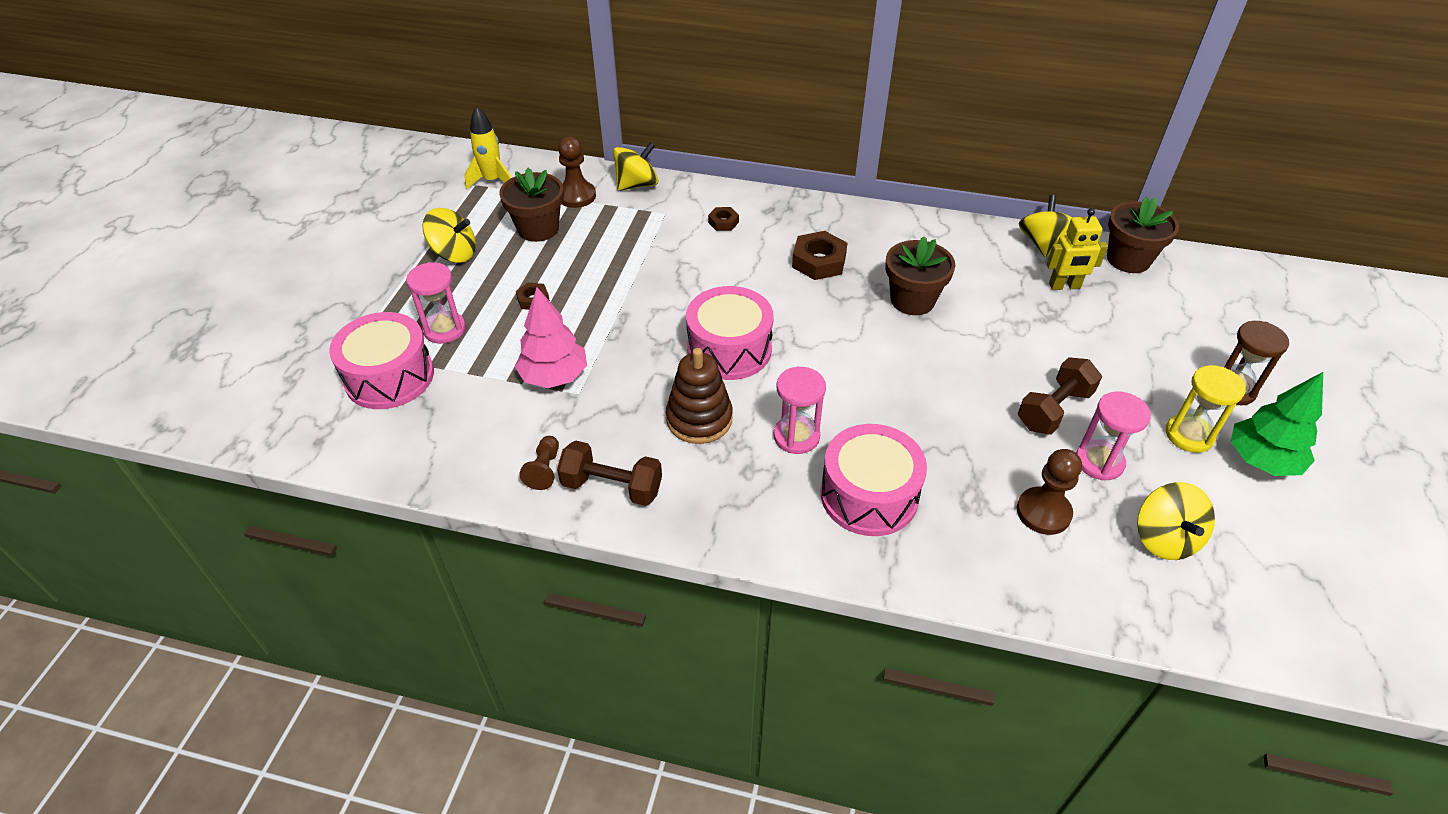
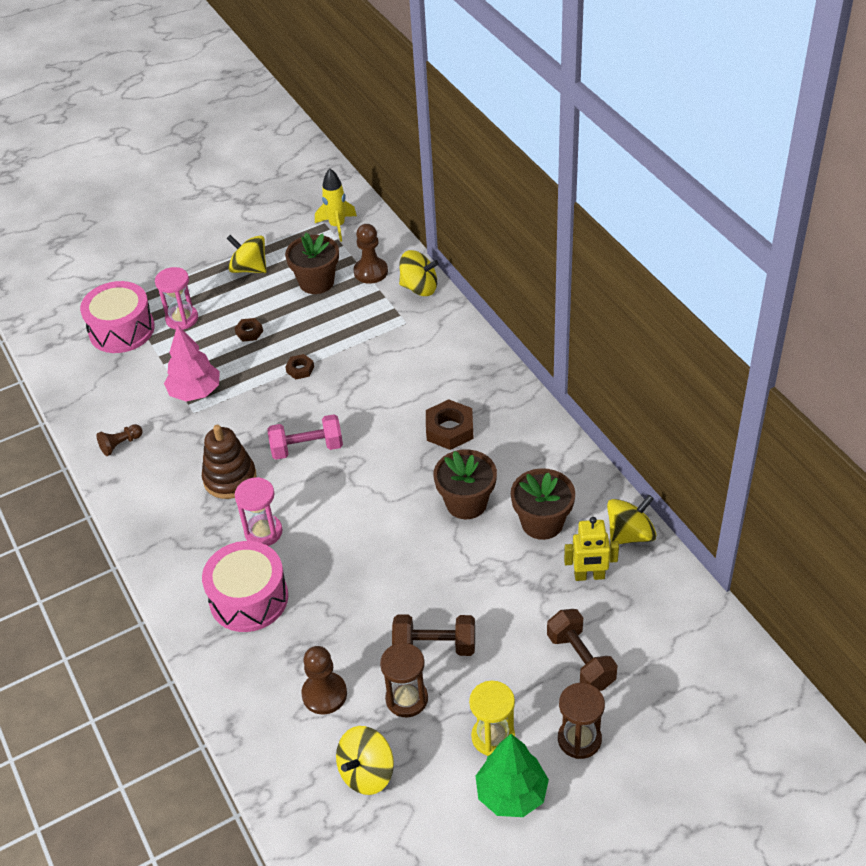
camera: 50 degrees right, 0 degrees up
(454, 254) = (249, 268): yellow spinning top -> yellow spinning top turned 150 degrees clockwise
(612, 487) = (137, 481): brown dumbbell -> brown dumbbell (580, 660)
(723, 222) = (432, 355): brown nut -> brown nut (300, 369)
(729, 349) = (307, 448): pink drum -> pink dumbbell
(1064, 286) = (589, 576): yellow robot -> yellow robot turned 45 degrees counterclockwise
(1099, 462) = (407, 699): pink hourglass -> brown hourglass
(1128, 259) = (676, 595): brown flower pot -> brown flower pot (542, 523)

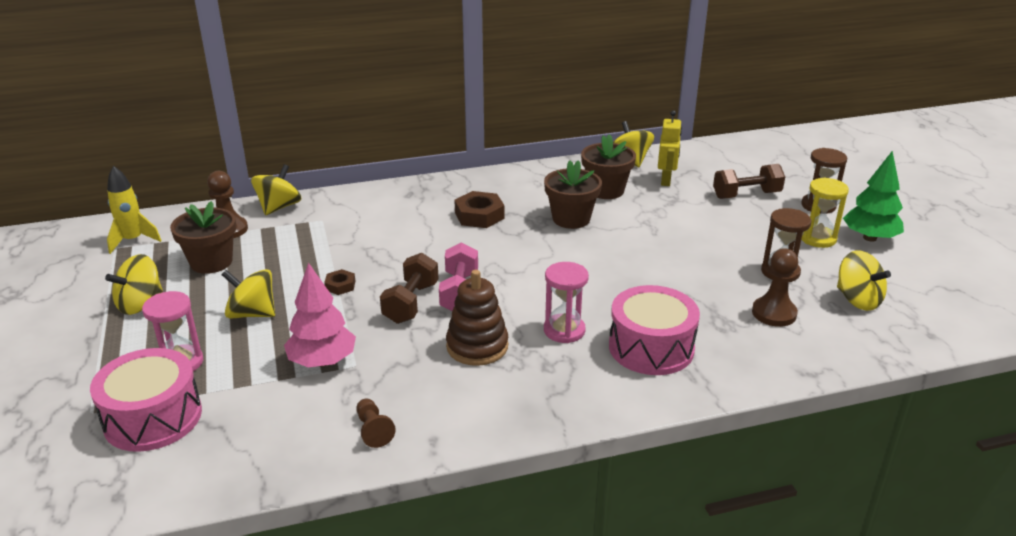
camera: 80 degrees left, 15 degrees down
(249, 332) = (252, 313): brown nut -> yellow spinning top
(434, 646) = (725, 252): brown dumbbell -> brown dumbbell (411, 303)

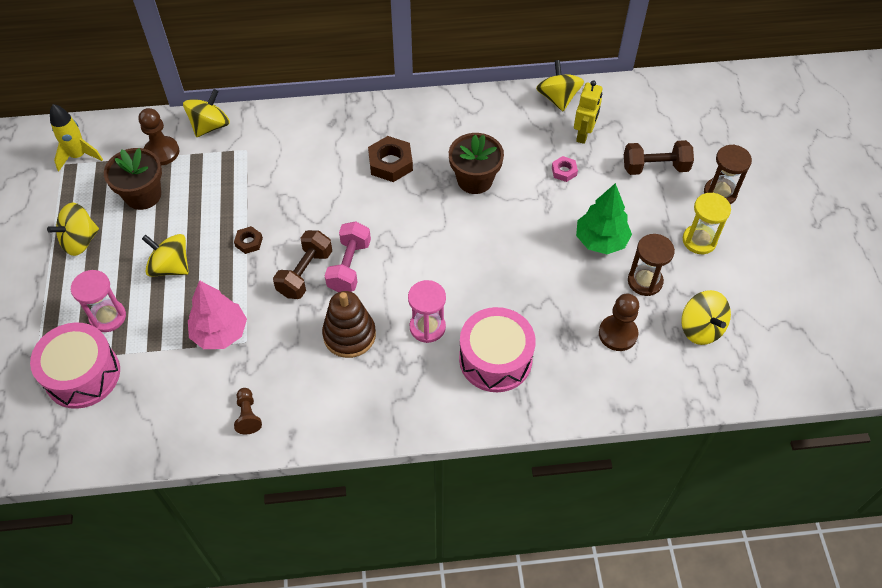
camera: 10 degrees right, 25 degrees up
(606, 190) = (520, 142): brown flower pot -> none
(658, 205) = (564, 171): none -> pink nut
(869, 238) = (750, 246): green tree -> green tree (601, 240)

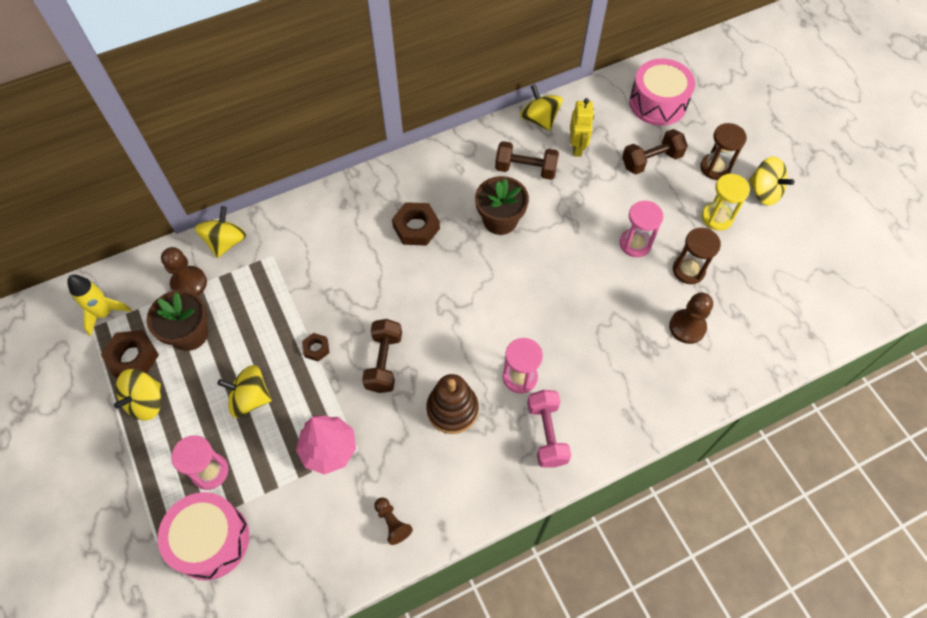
camera: 20 degrees left, 5 degrees up
(86, 200) = (133, 357): none -> brown nut
(349, 266) = (422, 341): pink dumbbell -> pink dumbbell (547, 434)
(495, 359) = (593, 387): pink drum -> pink drum (658, 103)
(522, 140) = (525, 169): none -> brown dumbbell
(564, 171) = (575, 188): pink nut -> none
(601, 240) = (635, 244): green tree -> pink hourglass
(701, 328) = (753, 298): yellow spinning top -> yellow spinning top (764, 192)

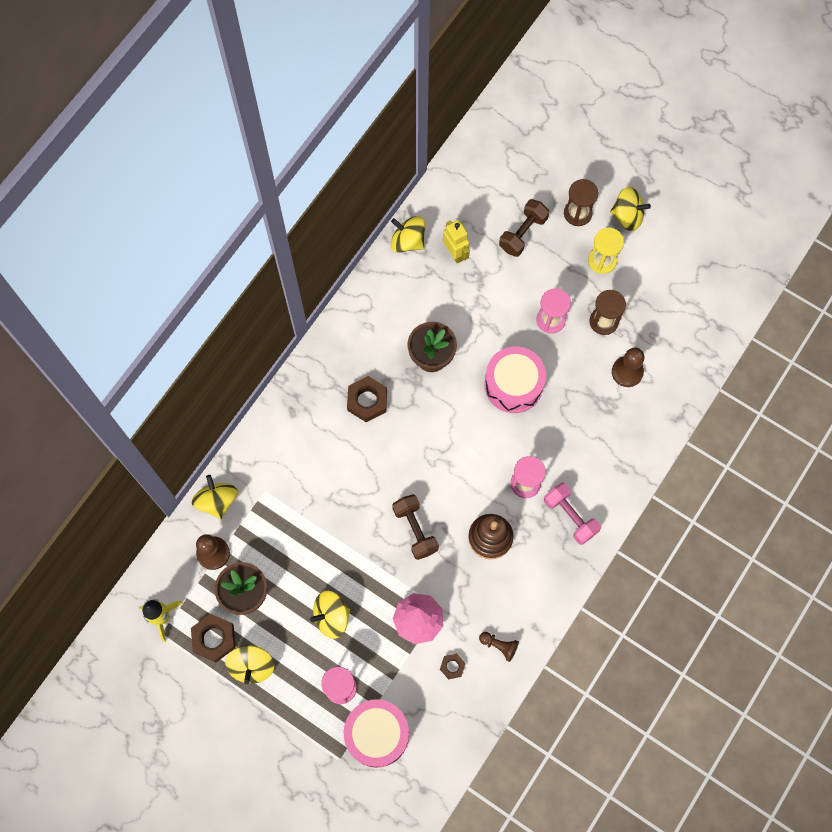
camera: 30 degrees left, 10 degrees up
(316, 348) = (355, 549): brown nut -> brown nut (452, 666)
(525, 169) = (424, 297): brown dumbbell -> none
(658, 103) = (498, 172): pink drum -> pink drum (513, 385)

